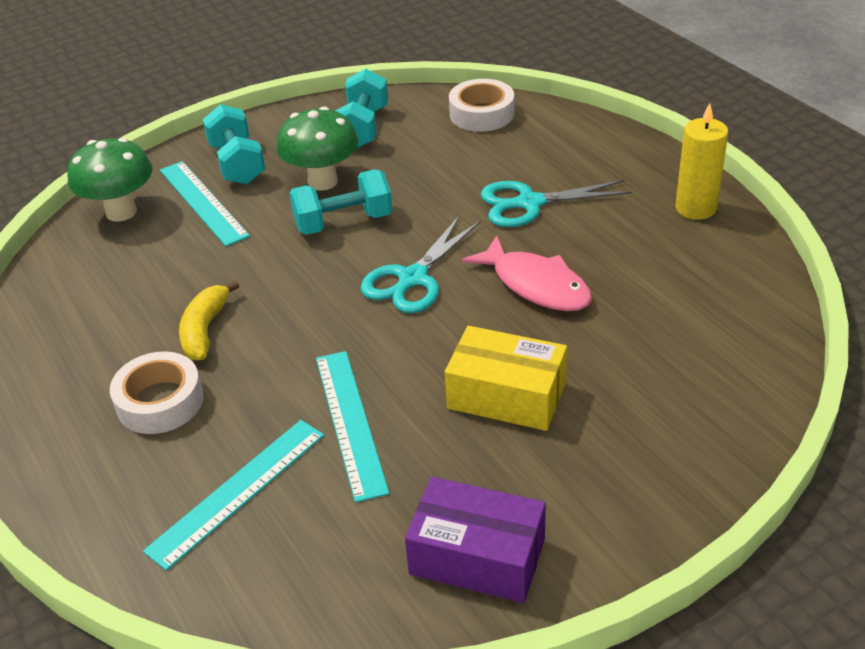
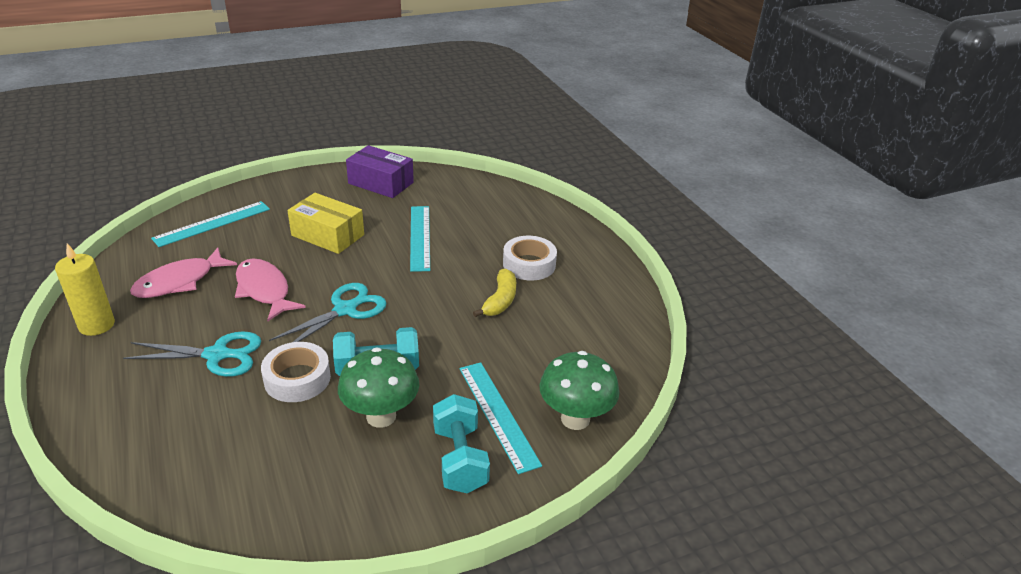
camera: 175 degrees left, 5 degrees down
(238, 491) = (486, 219): turquoise ruler -> turquoise ruler (212, 223)
(363, 128) = (313, 485): turquoise dumbbell -> none
(481, 114) = (175, 478): white tape -> white tape (297, 379)
(658, 275) = (179, 282): none -> pink fish

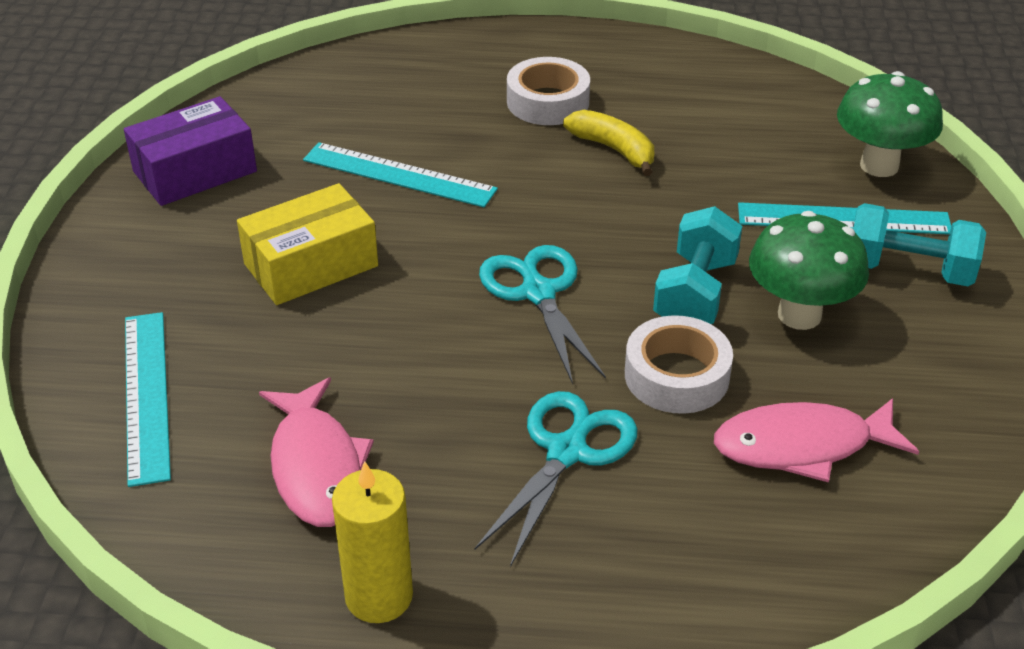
camera: 60 degrees left, 5 degrees up
(264, 290) = (421, 367): pink fish -> pink fish (802, 446)

